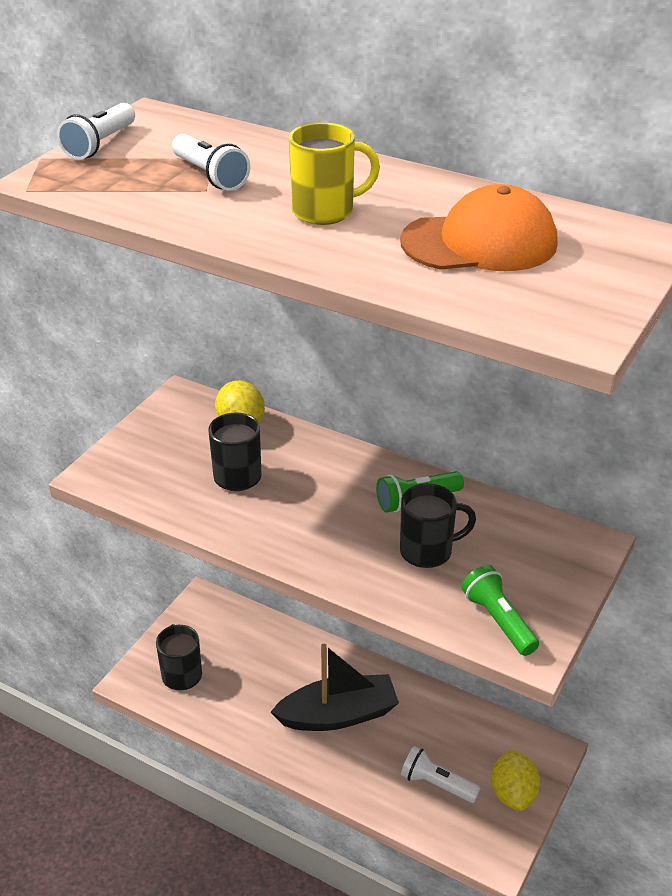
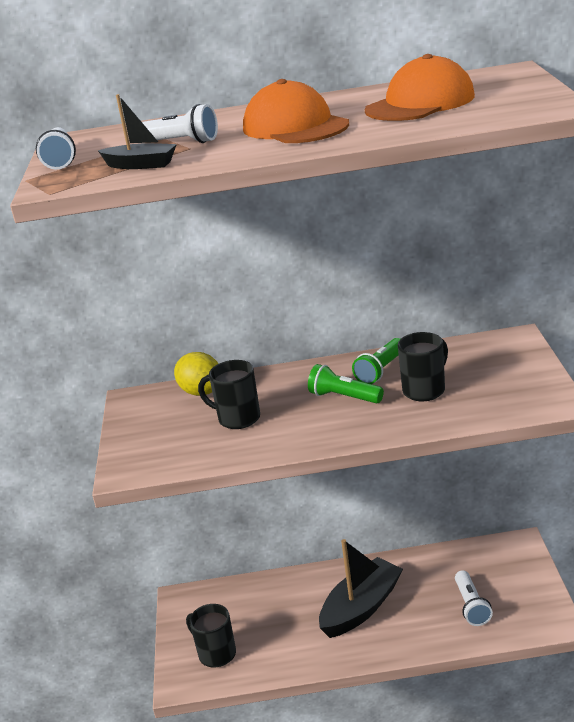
camera: 30 degrees left, 10 degrees down
(136, 192) = (140, 165): none -> black boat
(325, 211) = (295, 127): yellow mug -> orange cap
(436, 784) = (471, 606): white flashlight -> white flashlight turned 90 degrees counterclockwise
(498, 620) = (516, 399): green flashlight -> green flashlight (344, 397)
(513, 793) = (524, 581): yellow lemon -> none

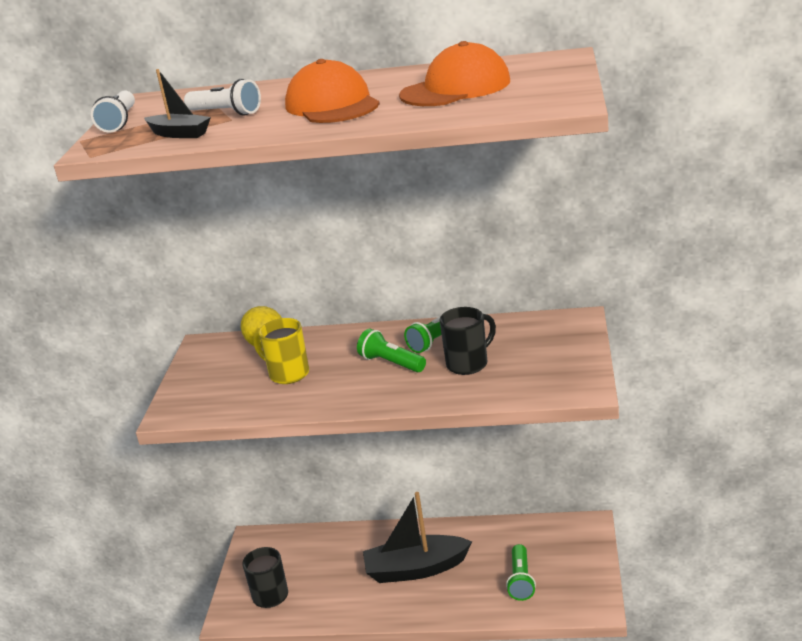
camera: 10 degrees right, 0 degrees up
(237, 418) = (288, 374): black mug -> yellow mug
(361, 608) = (416, 569): black boat -> black boat turned 150 degrees counterclockwise
(471, 606) = (521, 580): white flashlight -> green flashlight

